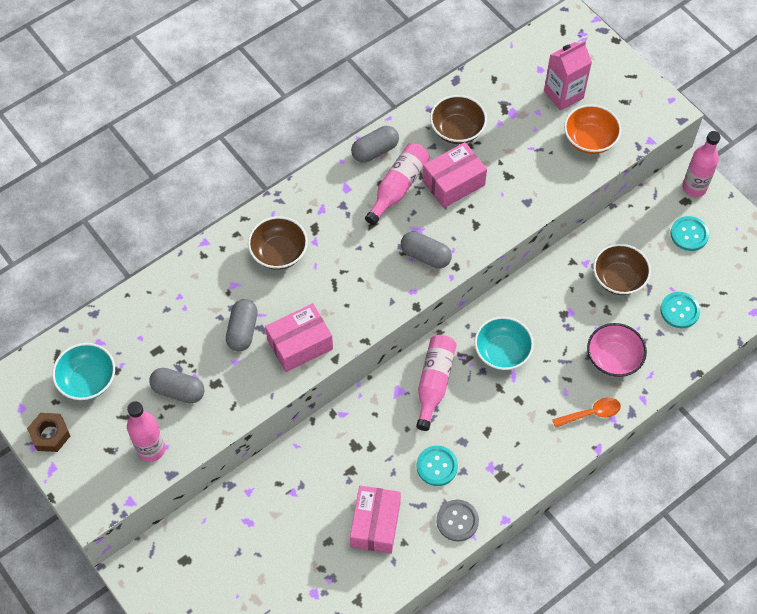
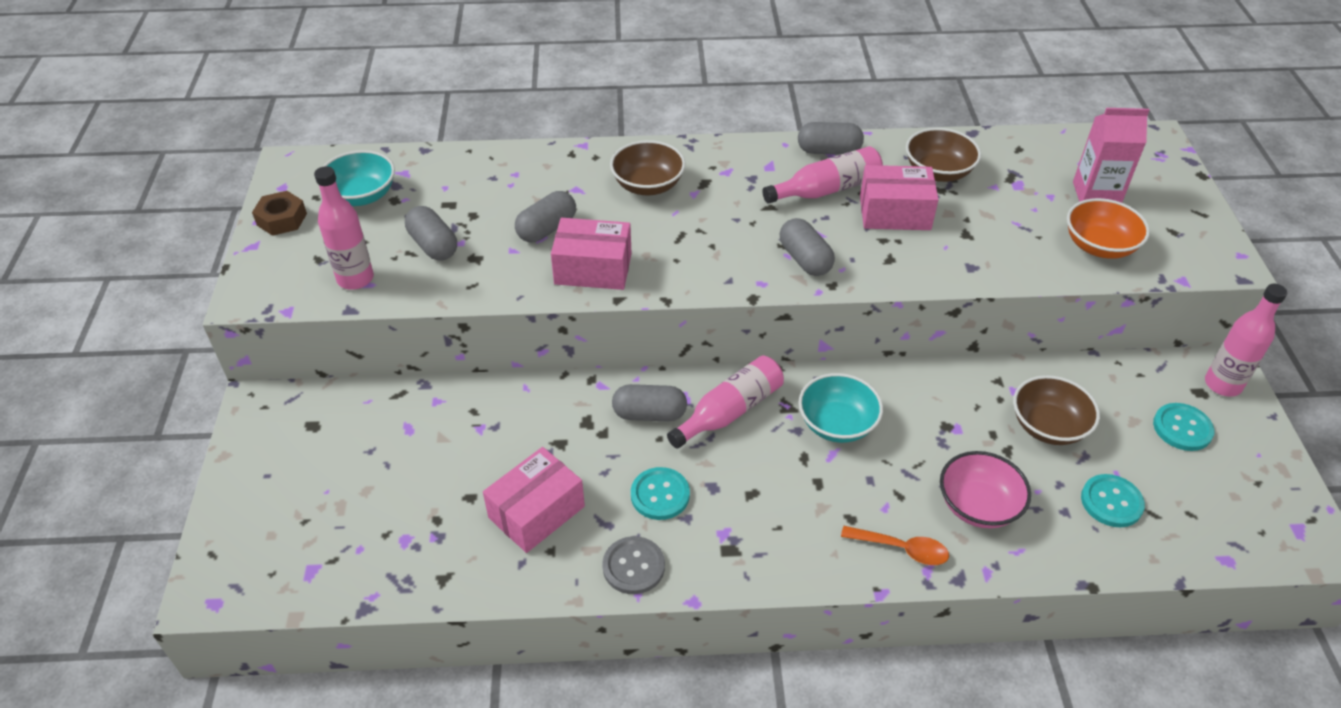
camera: 35 degrees right, 15 degrees down
(388, 415) = (649, 414): none -> grey capsule

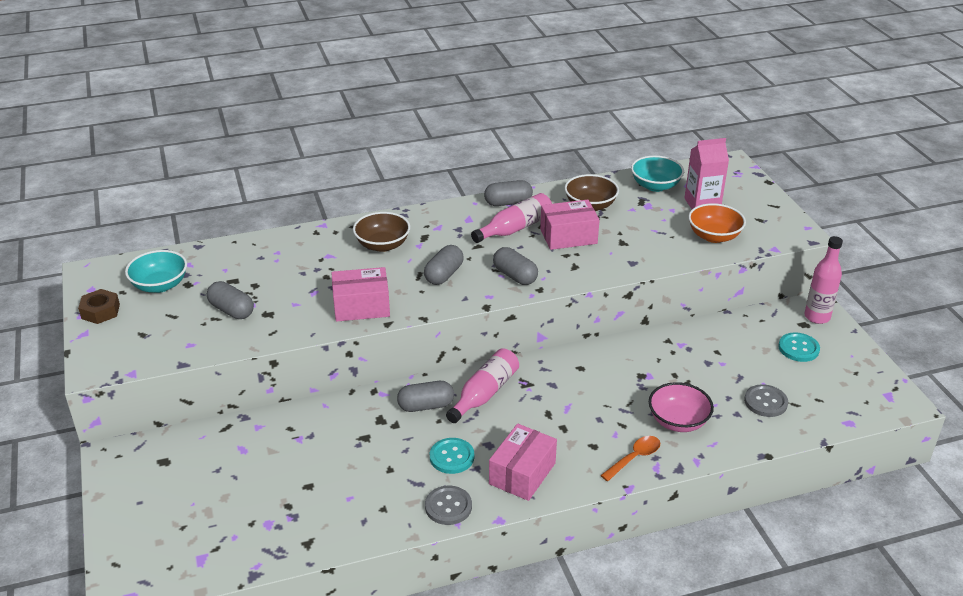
camera: 15 degrees left, 10 degrees down
(355, 279) = (178, 343): pink bottle -> none
(536, 512) = (363, 486): pink box -> pink box (522, 473)
(547, 229) = (316, 286): grey capsule -> grey capsule (444, 275)
(837, 424) = (564, 388): turquoise bowl -> turquoise bowl (655, 186)
(901, 549) = (634, 458): orange spoon -> orange spoon turned 45 degrees counterclockwise
(1048, 426) = (710, 363): brown bowl -> none
(1111, 502) = (765, 402): turquoise button -> grey button

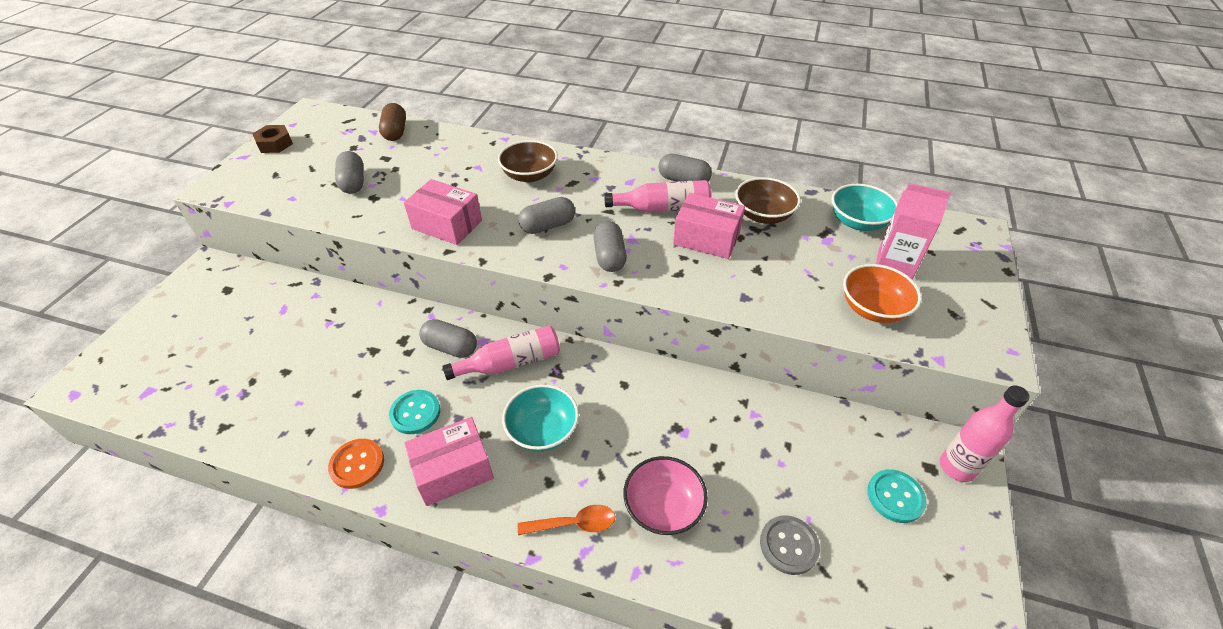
camera: 35 degrees right, 10 degrees up
(160, 285) = (335, 140): turquoise bowl -> turquoise bowl (542, 430)
(211, 257) = (395, 132): none -> brown capsule
(448, 506) = (357, 464): grey button -> orange button

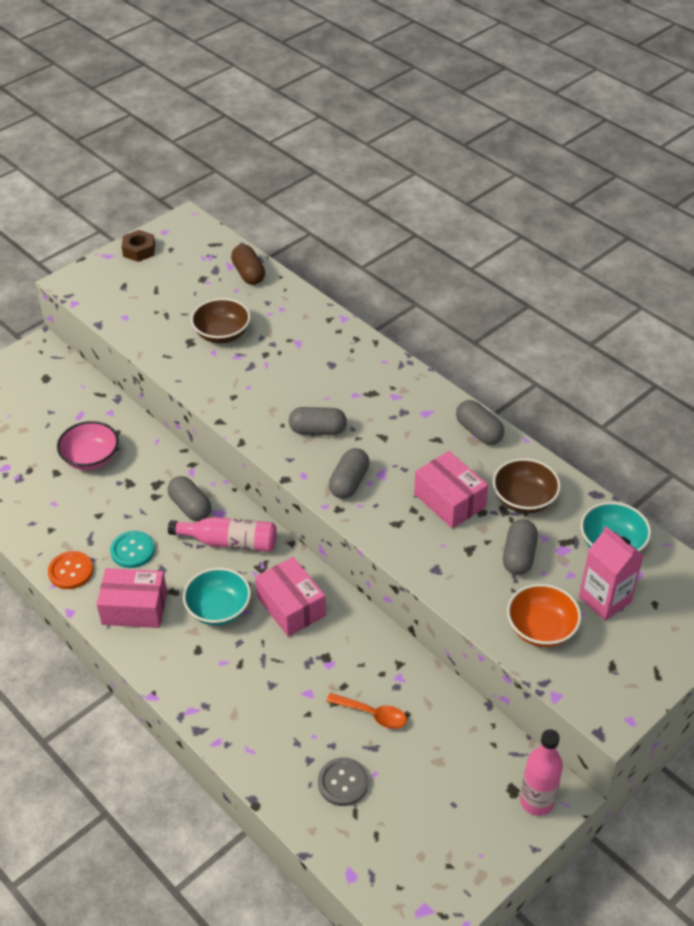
camera: 30 degrees right, 0 degrees up
(353, 182) = (182, 319): grey capsule -> grey capsule (519, 556)
(395, 132) = (248, 274): brown capsule -> brown capsule turned 45 degrees counterclockwise
(447, 224) = (234, 394): pink box -> pink box (291, 606)
(529, 175) = (338, 370): brown bowl -> brown bowl (222, 334)
(574, 524) = (196, 688): orange spoon -> orange spoon (372, 714)
(662, 208) = (434, 454): pink bottle -> none
(663, 507) = (269, 710): pink bowl -> pink bowl (91, 458)
(895, 497) = (460, 794): turquoise button -> none

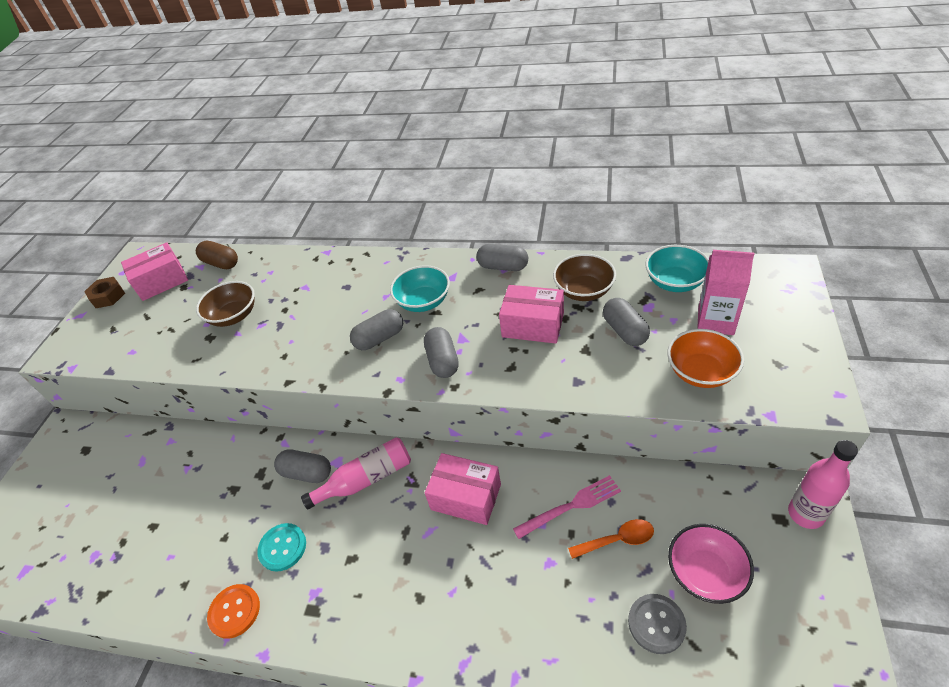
camera: 30 degrees left, 0 degrees up
(91, 458) = (179, 491): pink bowl -> pink bowl (705, 573)
(134, 608) = (327, 602): pink box -> pink box (161, 281)
(218, 609) = (406, 545): turquoise bowl -> turquoise bowl (423, 301)
(363, 668) = (571, 506): none -> pink fork

